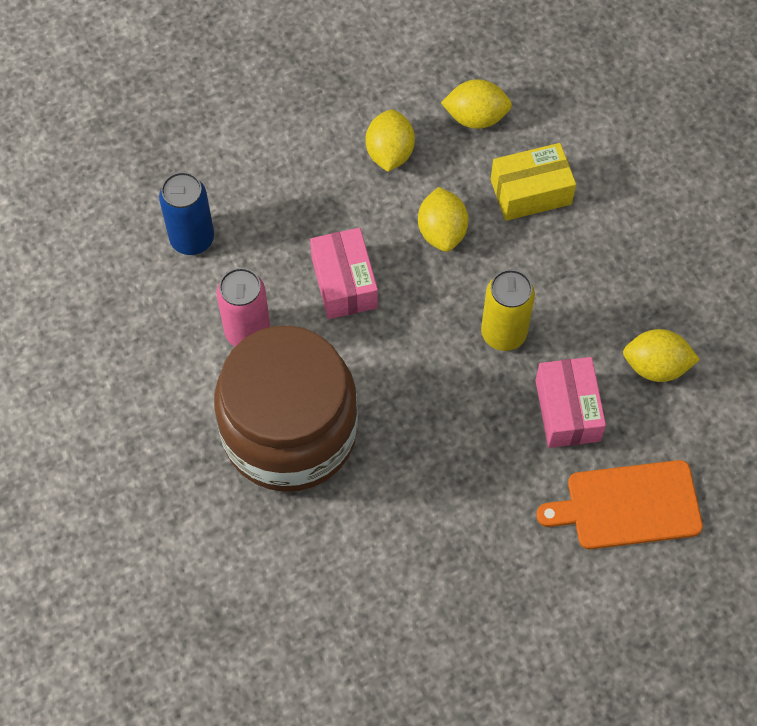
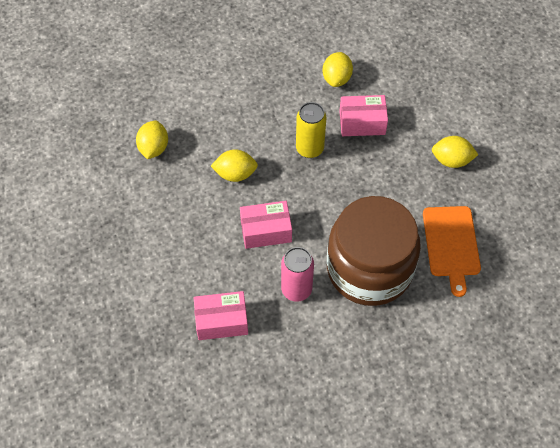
camera: 85 degrees left, 5 degrees down
(192, 239) = (221, 321): blue can -> pink box
(389, 153) = (172, 198): yellow lemon -> yellow lemon (451, 160)
(531, 192) = (213, 125): yellow box -> none
(628, 505) = (421, 101): orange cutting board -> orange cutting board (451, 244)

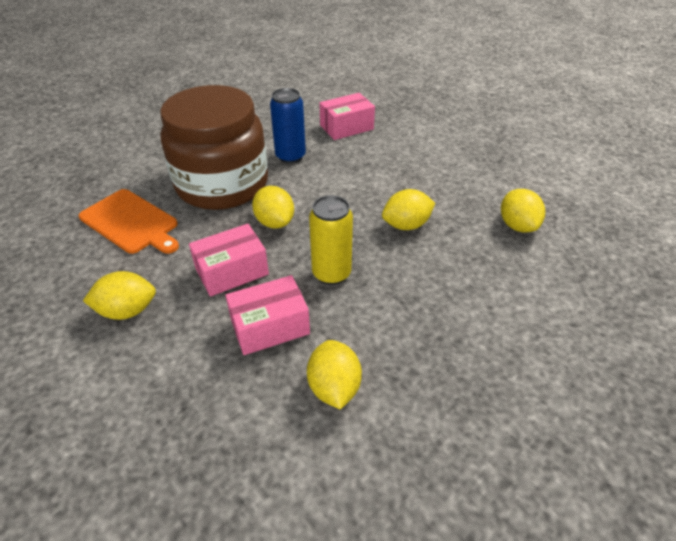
camera: 160 degrees right, 15 degrees down
(266, 231) = (342, 187): pink box -> pink box (232, 271)
(296, 289) = (290, 156): pink can -> blue can
(335, 208) = (275, 222): none -> yellow lemon
(451, 244) = (131, 222): orange cutting board -> orange cutting board turned 150 degrees clockwise

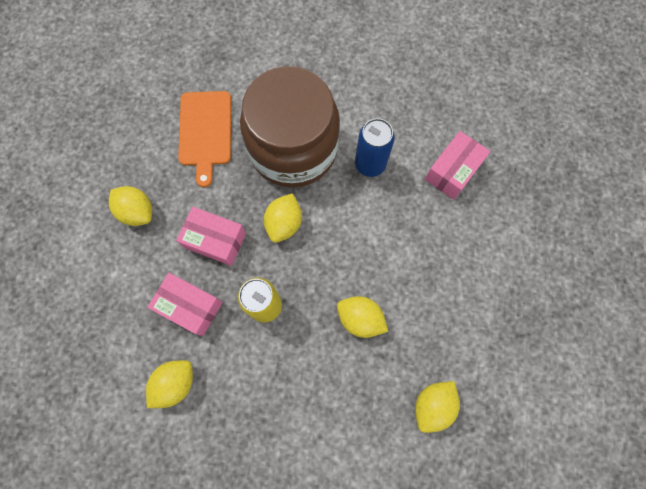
camera: 50 degrees right, 30 degrees up
(346, 127) = (452, 171): pink box -> pink box turned 75 degrees counterclockwise

